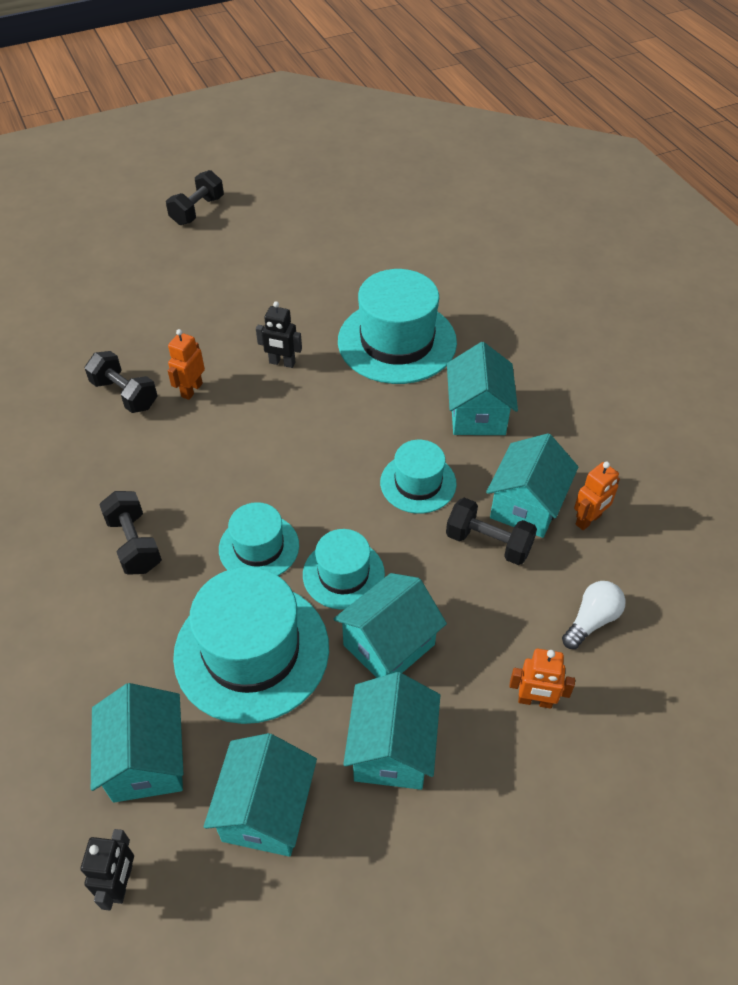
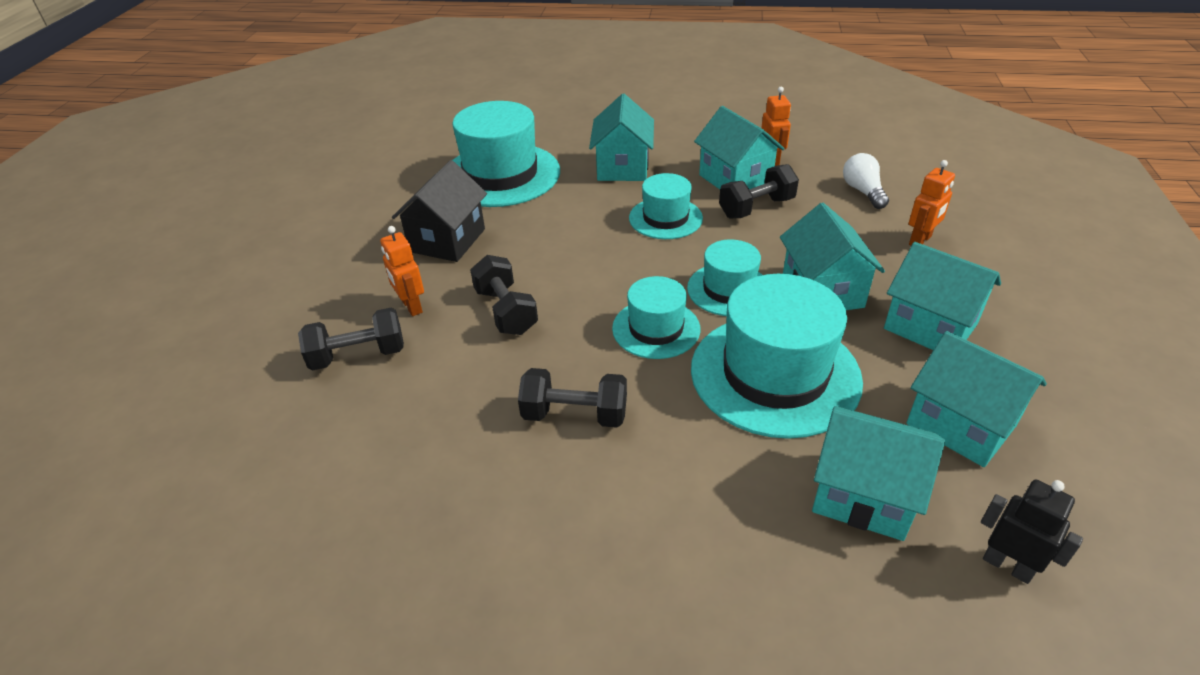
camera: 55 degrees left, 10 degrees down
(197, 211) = (171, 222): black dumbbell -> black dumbbell (506, 311)
(282, 363) = (447, 240): black robot -> black house
(477, 414) = (623, 167): turquoise house -> turquoise house turned 60 degrees clockwise

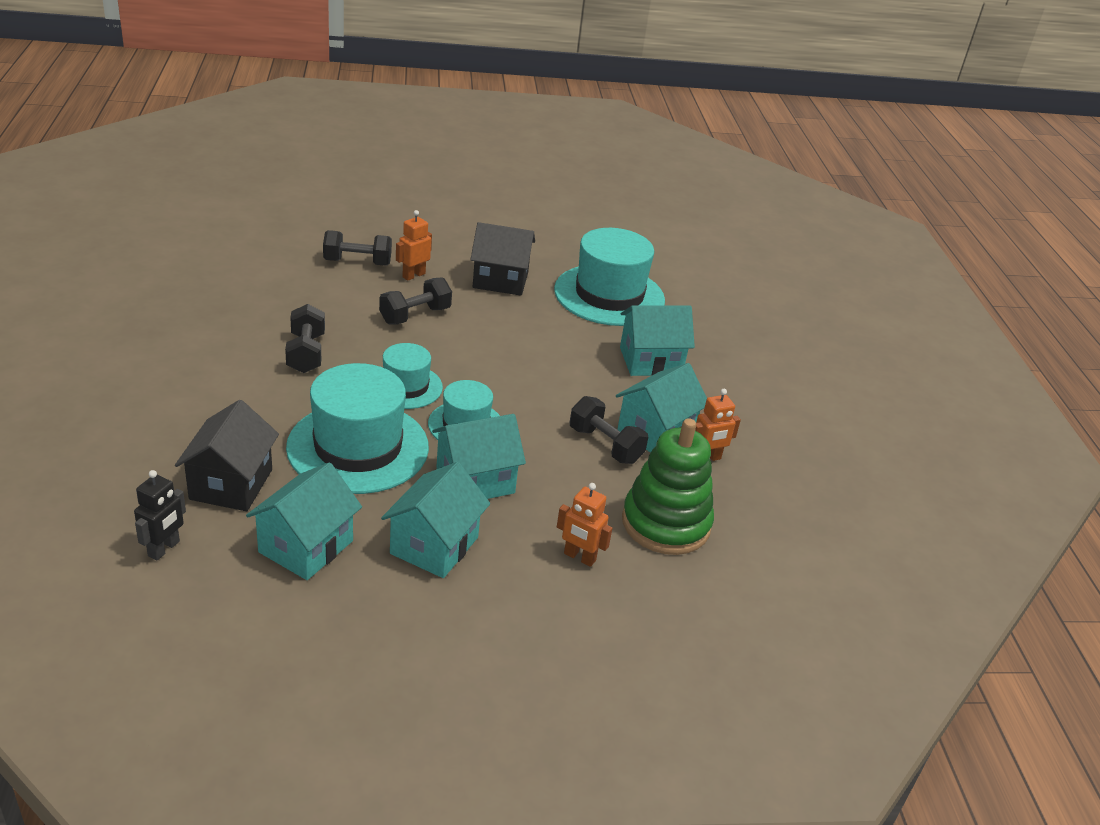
camera: 70 degrees right, 5 degrees down
(358, 355) = (357, 262): black dumbbell -> black dumbbell turned 60 degrees counterclockwise
(665, 218) = (568, 389): turquoise hat -> none
(863, 191) = (665, 523): white light bulb -> green stacking toy
(863, 495) = (231, 484): turquoise house -> black house

